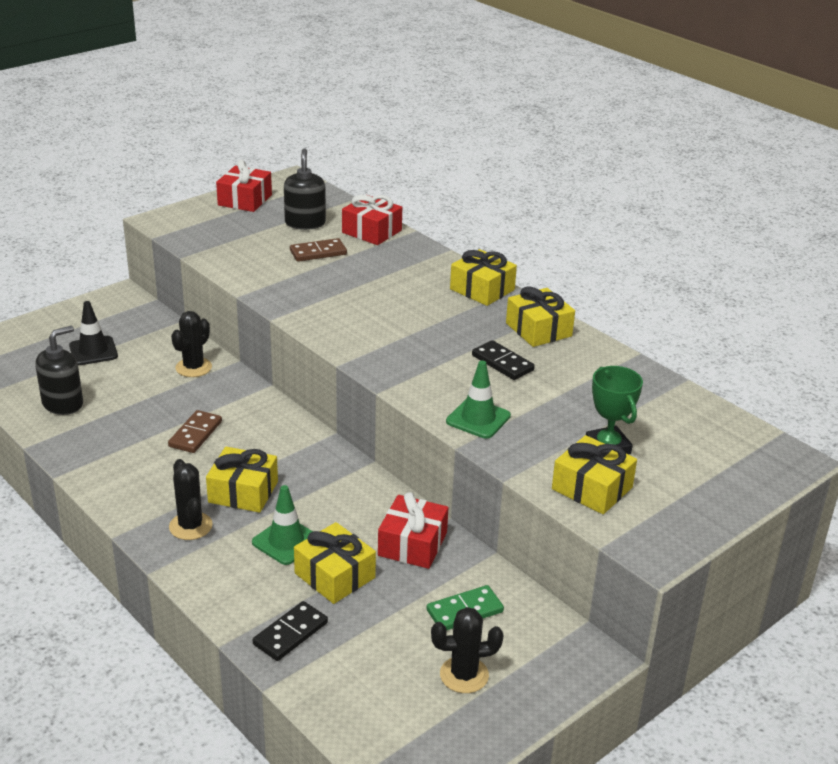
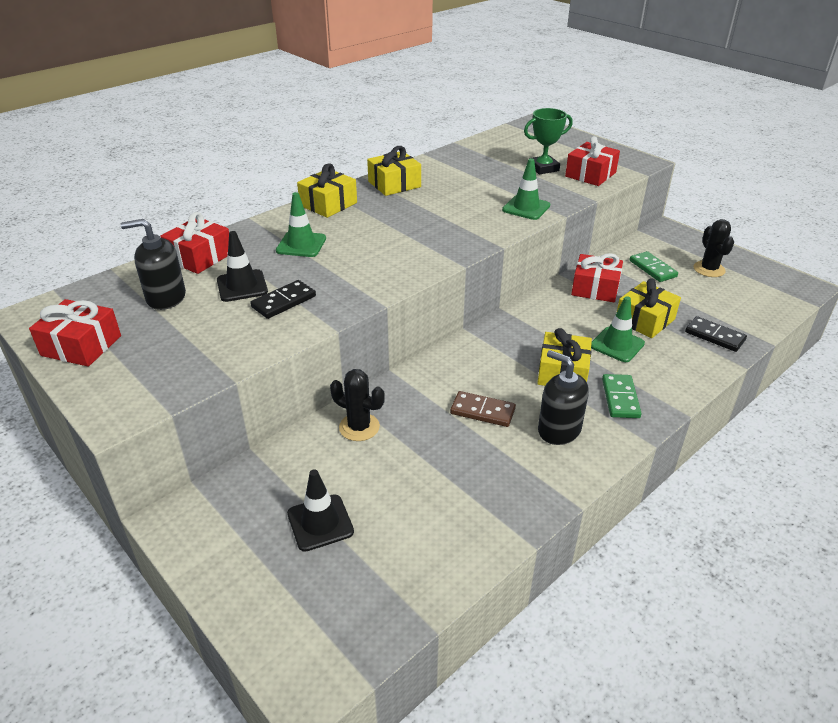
camera: 90 degrees left, 5 degrees up
(63, 404) = (442, 529): black soap dispenser -> black soap dispenser (559, 430)
(190, 526) = (620, 398): black cactus -> green domino
(318, 252) = (242, 286): brown domino -> black traffic cone
(391, 277) = (301, 244): none -> green traffic cone
(502, 363) = (446, 198): black domino -> black domino (284, 302)
(592, 488) = (590, 174): yellow gift -> red gift

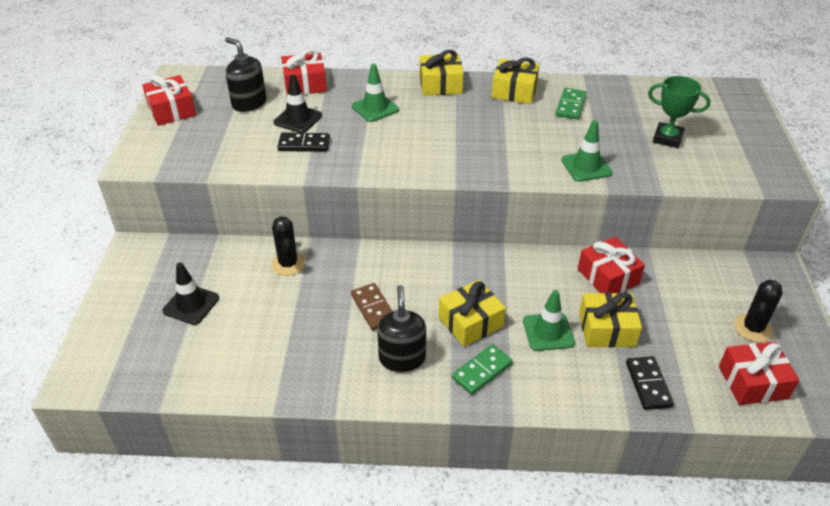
camera: 45 degrees right, 5 degrees up
(590, 174) = (703, 167): red gift -> red gift (752, 382)
(652, 269) = (693, 293): green domino -> green domino (570, 106)

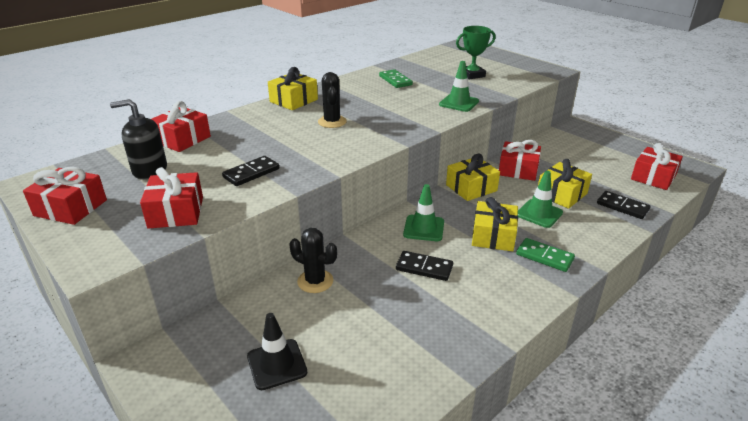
camera: 45 degrees left, 10 degrees down
(217, 151) = (176, 212): none -> red gift
(298, 119) = (216, 161): black traffic cone -> none
(373, 308) = (424, 268): brown domino -> black domino
(375, 108) = (269, 130): green traffic cone -> green traffic cone (424, 228)
(402, 358) = (492, 283): black soap dispenser -> none
(482, 371) = (544, 257): green domino -> green domino turned 60 degrees counterclockwise
(514, 91) = (349, 86): yellow gift -> yellow gift (471, 188)
(752, 328) = (612, 155): black cactus -> black cactus (332, 122)

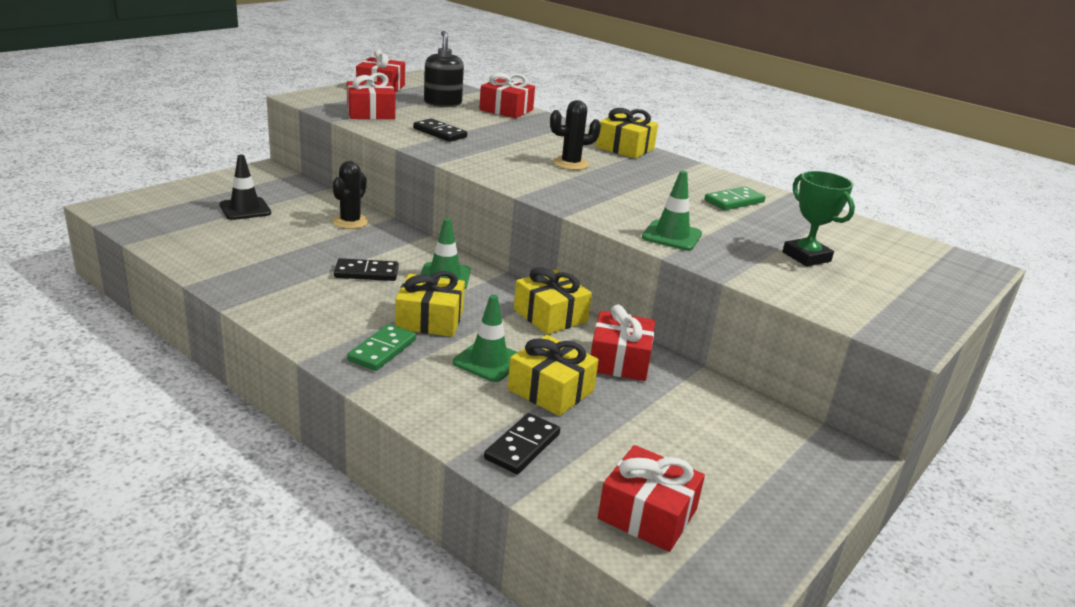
camera: 80 degrees right, 5 degrees down
(424, 268) = (366, 273): black domino -> black domino turned 75 degrees clockwise

